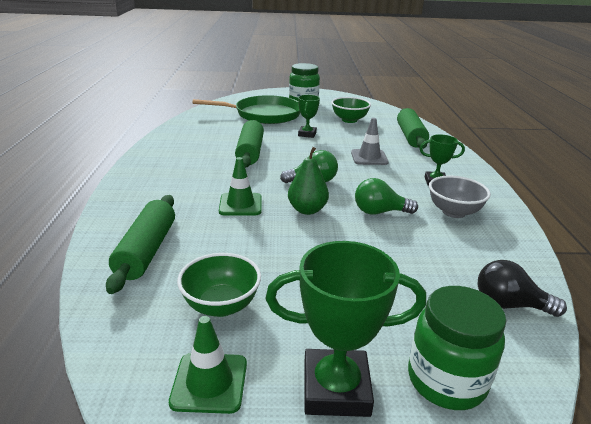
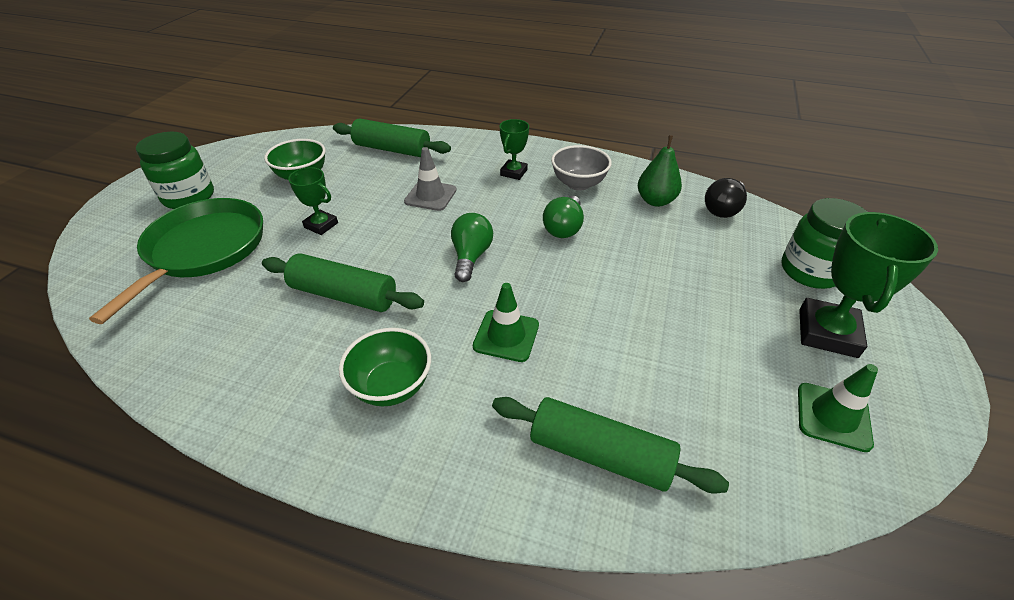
camera: 70 degrees left, 15 degrees up
(221, 305) = (720, 390): green bowl -> green bowl (391, 386)
(307, 210) = (541, 279): green pear -> green pear (655, 201)

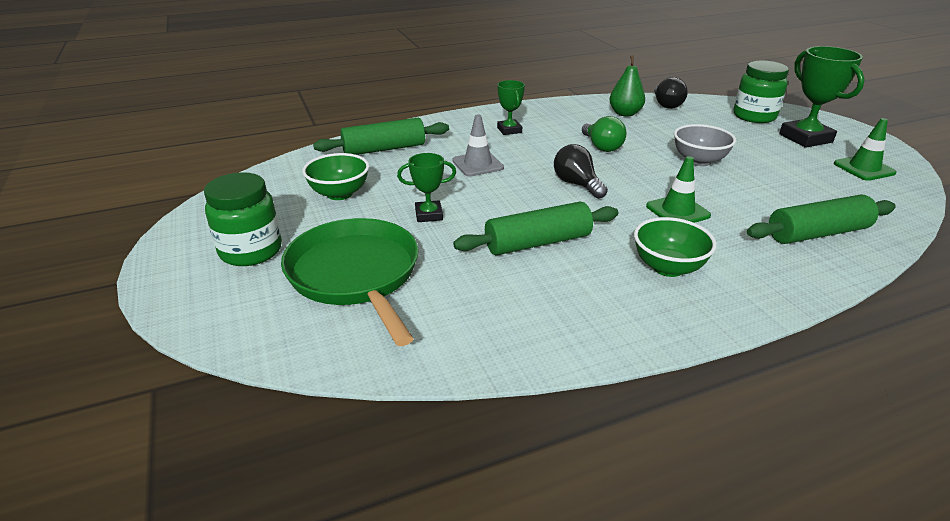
camera: 40 degrees left, 10 degrees down
(471, 256) = (577, 184): green light bulb -> black light bulb
(578, 184) = (564, 121): grey bowl -> grey bowl (698, 161)

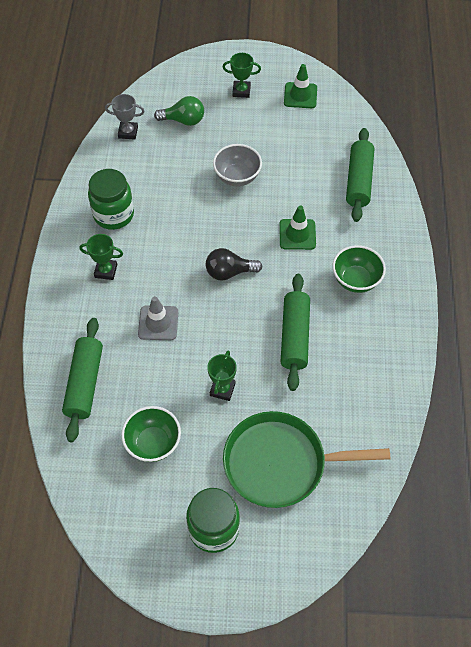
camera: 65 degrees left, 25 degrees up
(601, 147) = (178, 223): green light bulb -> green light bulb (183, 120)
(625, 113) = (126, 171): green pear -> none
(666, 105) = (128, 132): black light bulb -> grey trophy
(754, 116) = (187, 93): green jar -> green jar (113, 215)
(805, 138) = (241, 91): green trophy -> green trophy, size x0.57

